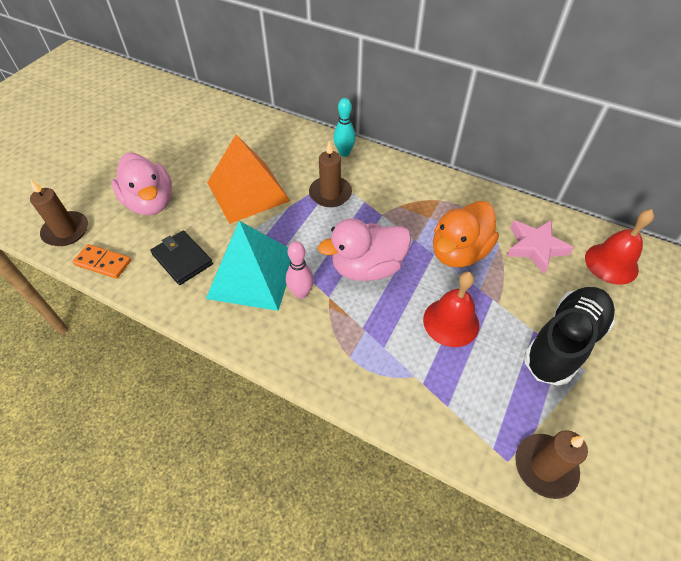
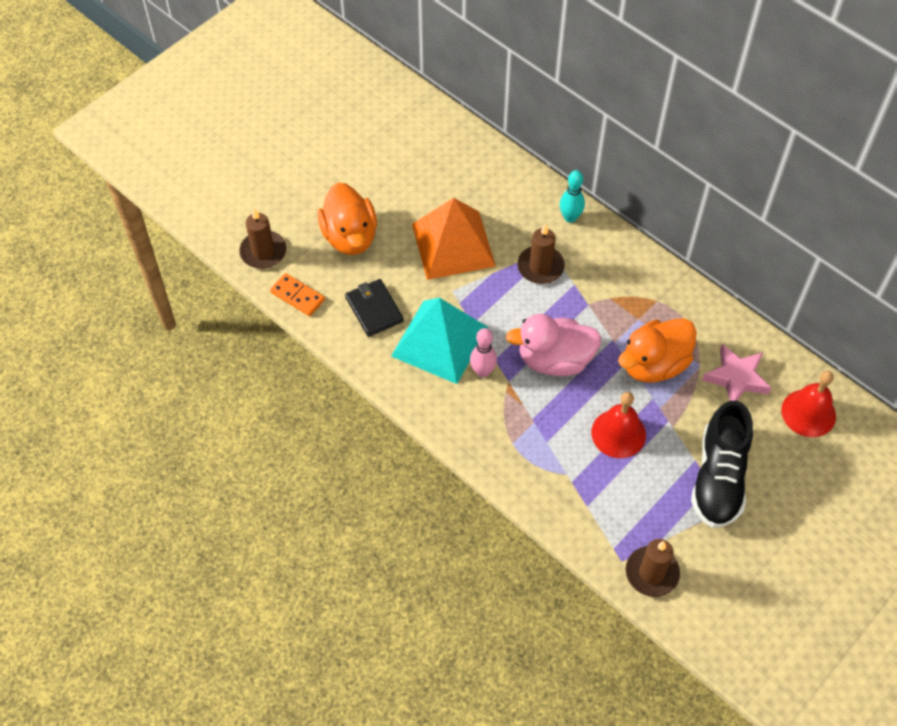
camera: 15 degrees right, 5 degrees up
(150, 202) = (350, 236): pink duck -> orange duck
(563, 342) = (718, 478): black shoe -> black shoe turned 135 degrees clockwise

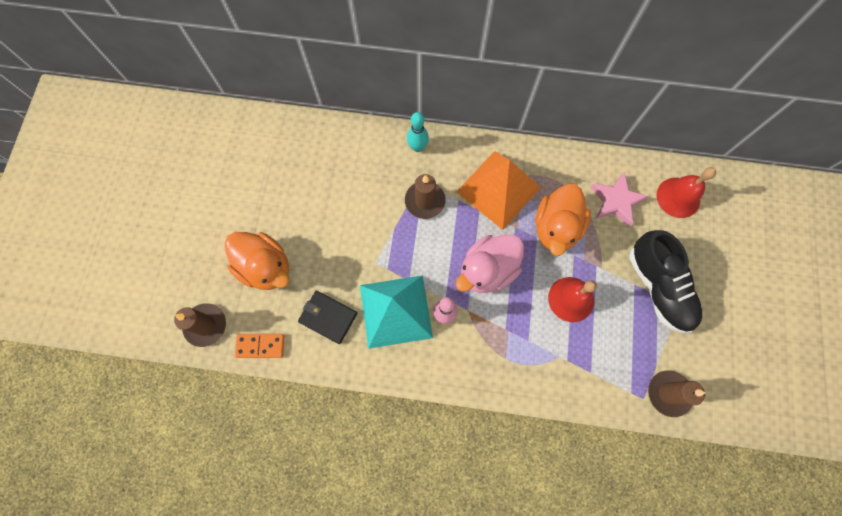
camera: 35 degrees left, 15 degrees up
(453, 244) = (349, 223): orange pyramid -> orange pyramid (498, 189)

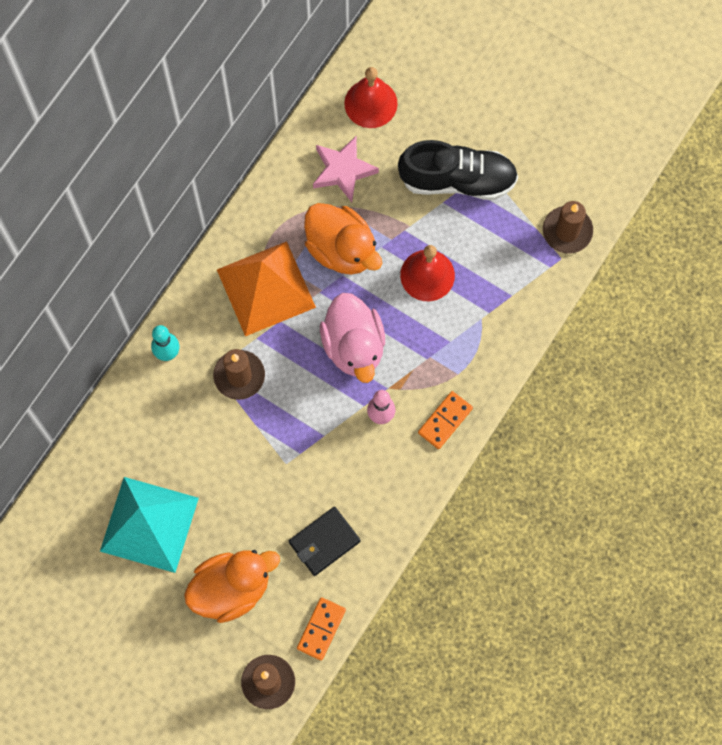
camera: 65 degrees left, 0 degrees up
(396, 311) = (352, 465): turquoise pyramid -> turquoise pyramid (149, 524)
(464, 366) = (445, 420): none -> orange domino

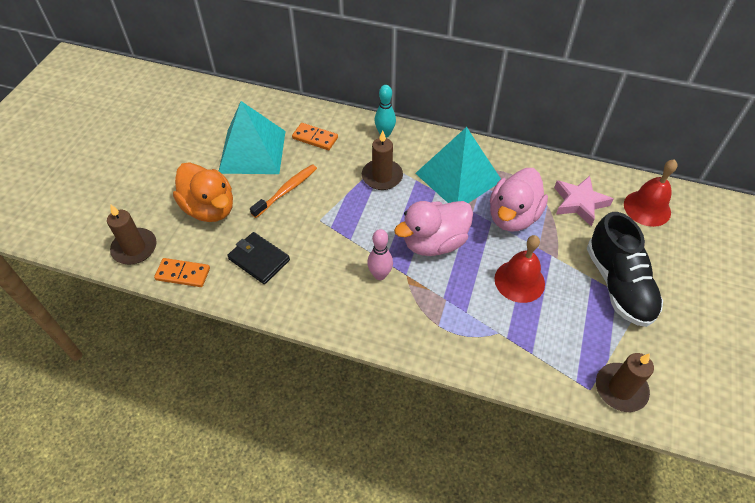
camera: 75 degrees right, 20 degrees down
(229, 493) = (286, 190): none -> orange toothbrush
(266, 288) = (458, 177): orange pyramid -> turquoise pyramid
(342, 249) = (513, 216): orange duck -> pink duck
(445, 420) = (391, 325): orange domino -> orange domino (315, 138)

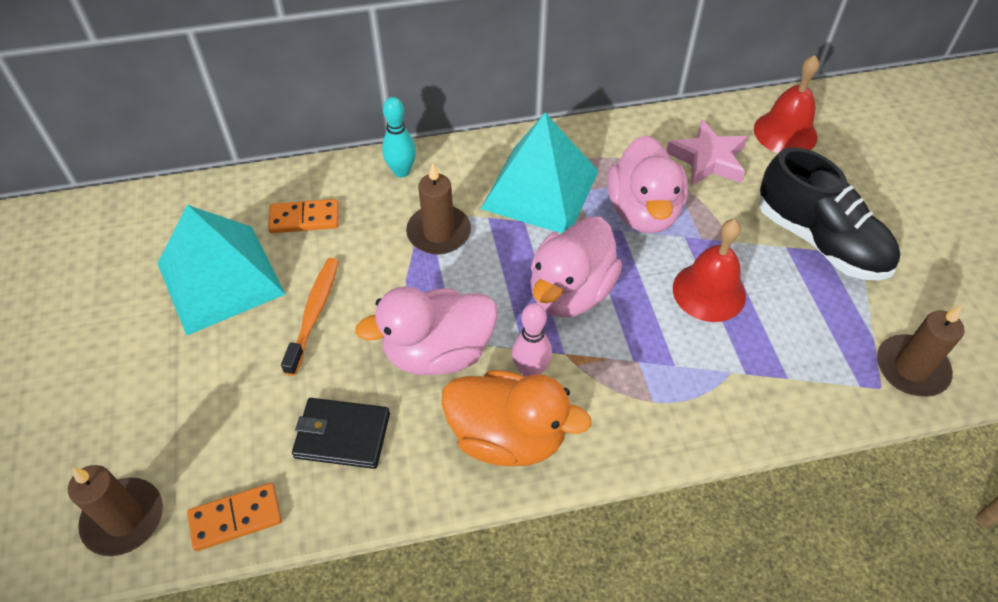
camera: 30 degrees left, 0 degrees up
(210, 208) = (210, 395): orange duck -> orange duck (507, 437)
(336, 241) = (438, 352): none -> pink duck

